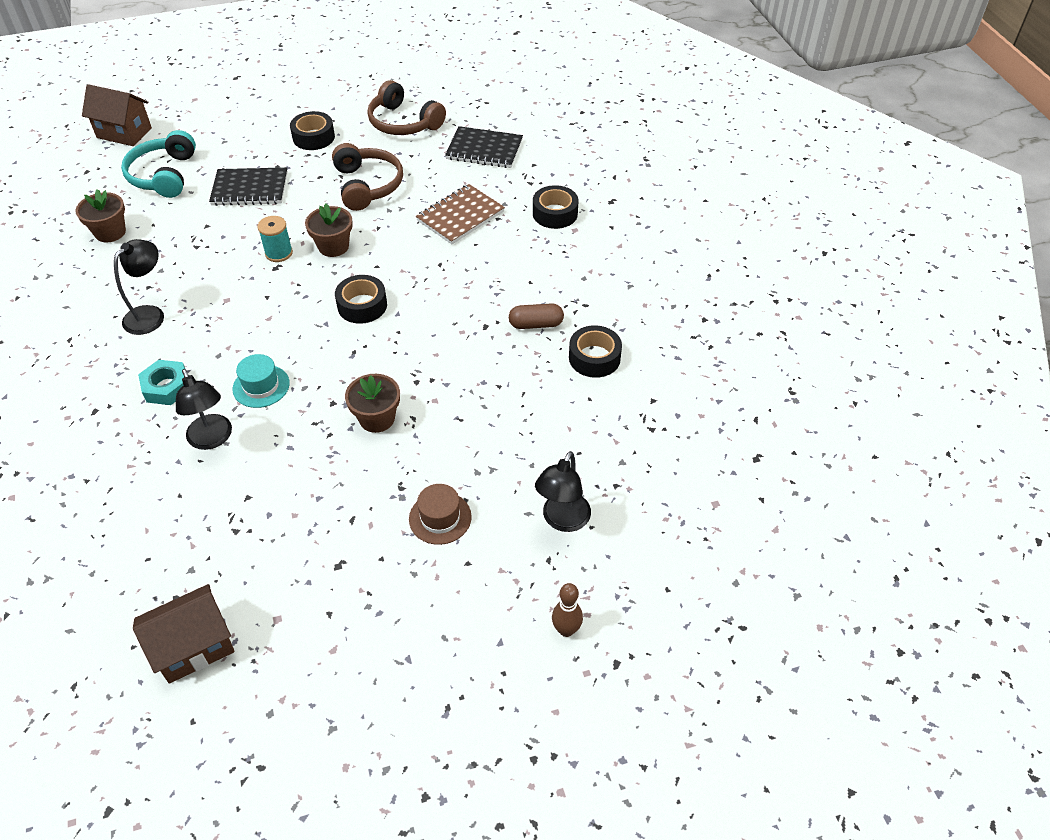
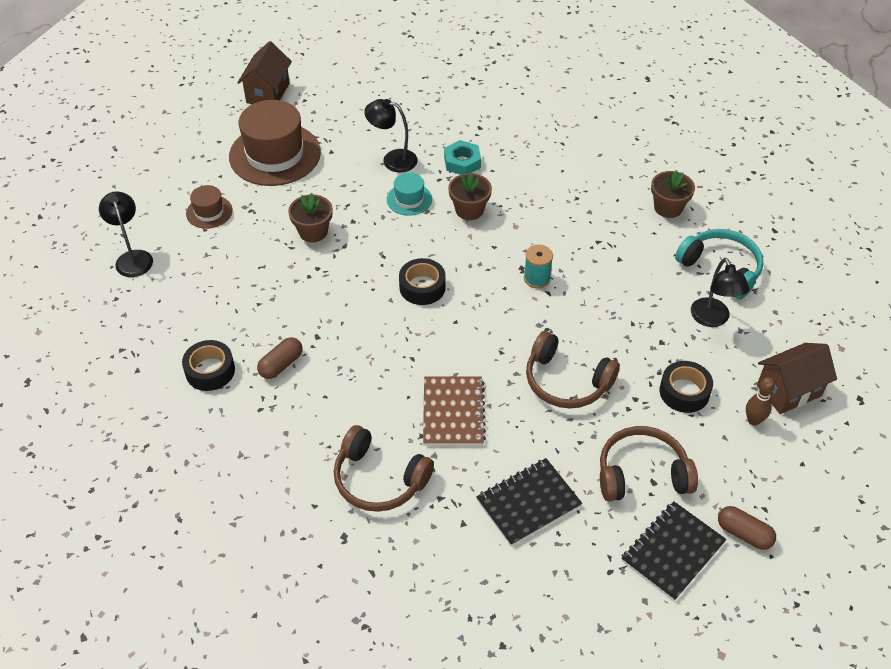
camera: 135 degrees right, 0 degrees up
(124, 133) = (819, 276): brown house -> brown house (789, 391)
(150, 314) = (544, 186): black lamp -> black lamp (712, 319)
(250, 189) = (643, 307): black notebook -> black notebook (672, 552)
(299, 540) = (275, 154): none -> brown hat
(333, 246) = (508, 312): brown flower pot -> brown flower pot (469, 210)
(398, 74) = (744, 534): none -> brown capsule
(555, 213) = (379, 480): black tape -> brown headphones
(566, 630) = (81, 212): brown bowling pin -> brown bowling pin (753, 420)

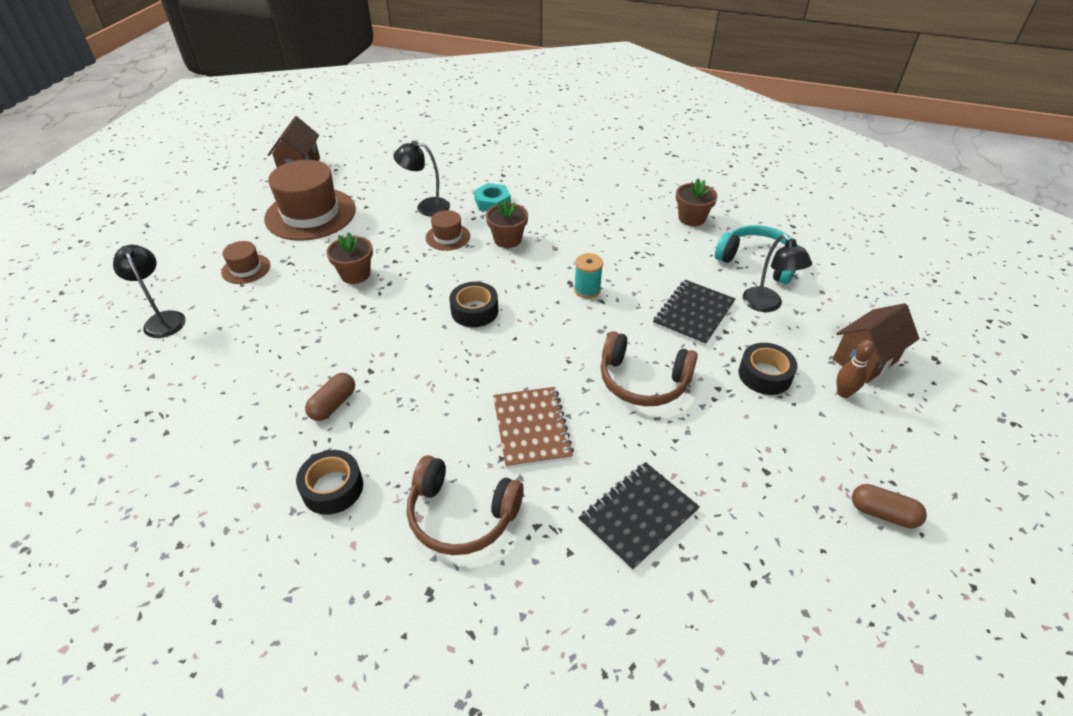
camera: 10 degrees left, 5 degrees down
(210, 371) = (252, 421): black tape -> black tape (332, 488)
(409, 199) = (448, 237): turquoise hat -> brown hat
(642, 473) = (751, 464): brown headphones -> none
(672, 552) = (815, 547): black notebook -> black notebook (693, 314)

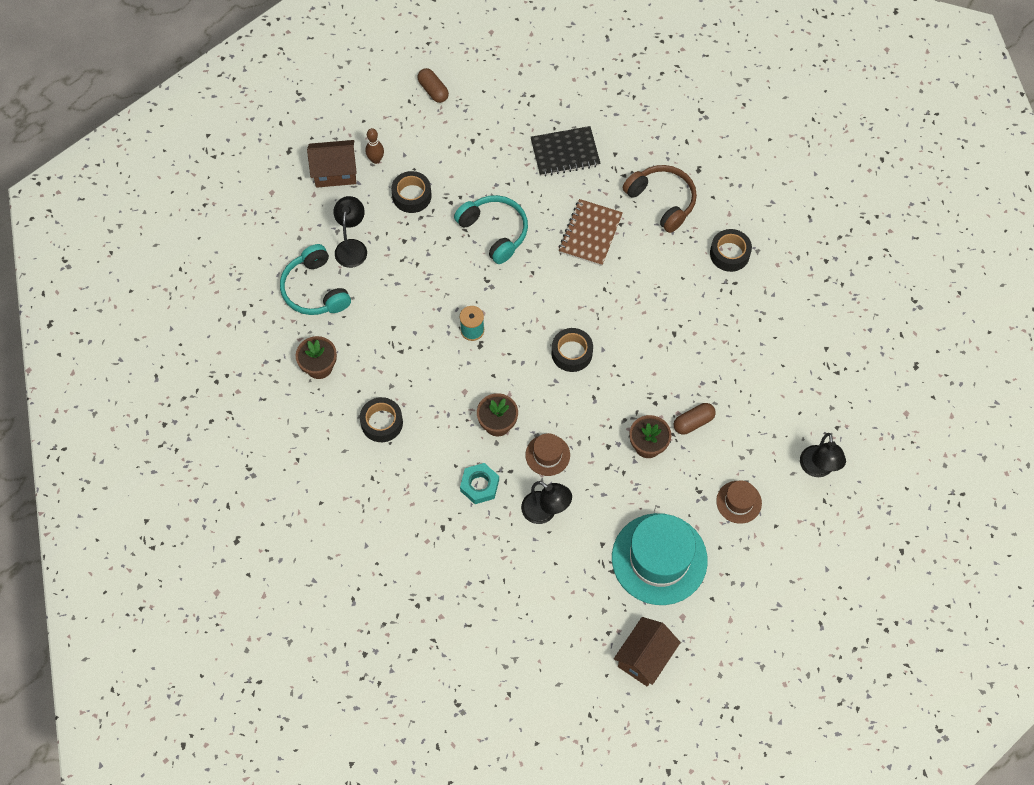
camera: 150 degrees left, 20 degrees up
(310, 214) = (659, 559): brown hat -> turquoise hat
(333, 404) = (709, 316): brown capsule -> brown capsule (693, 422)
(605, 207) = (382, 423): none -> black tape
(643, 381) = (494, 231): brown headphones -> turquoise headphones
(693, 314) = (413, 266): black notebook -> none

